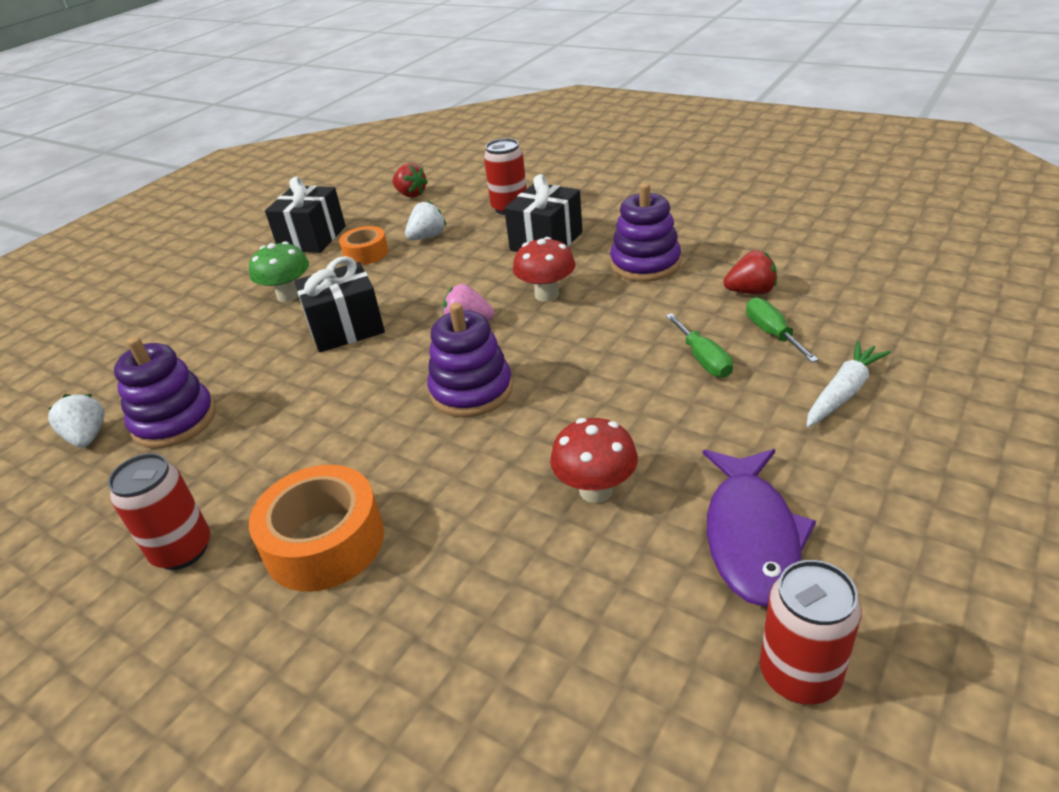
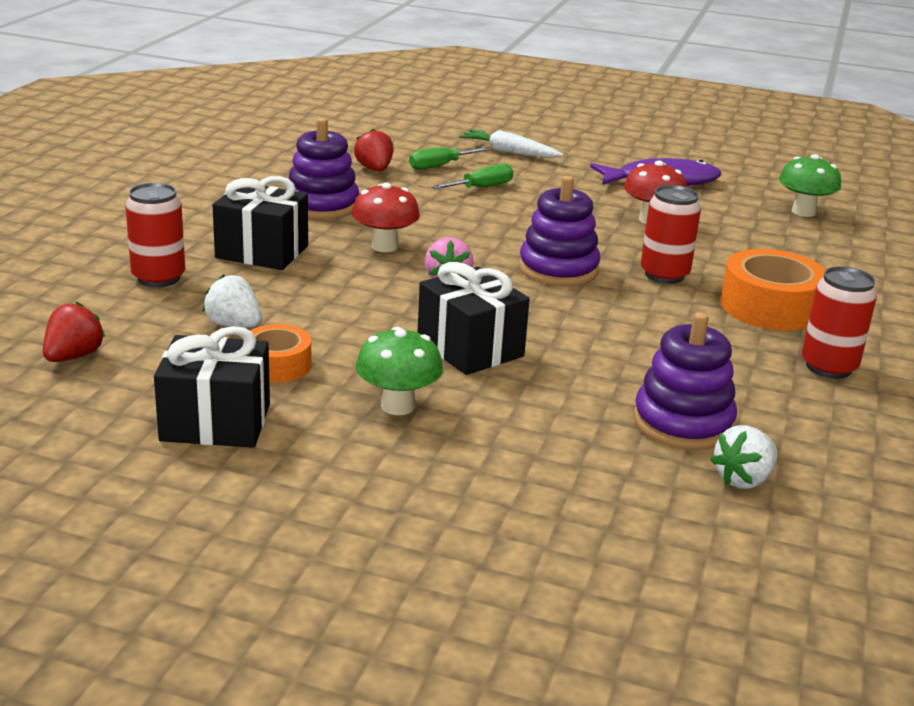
camera: 110 degrees left, 10 degrees down
(620, 706) = (803, 212): none -> green mushroom
(799, 675) = (747, 176): red can -> red can (664, 275)

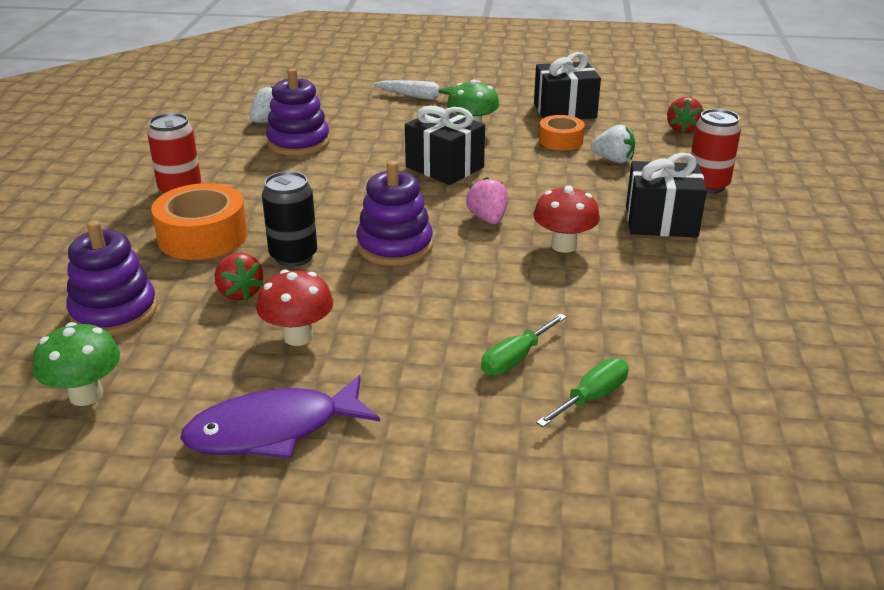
camera: 170 degrees right, 5 degrees up
(322, 205) = (666, 289): purple stacking toy -> purple stacking toy (114, 312)
(374, 169) = (666, 369): red strawberry -> red strawberry (239, 293)
(509, 152) = (513, 462): white carrot -> white carrot (421, 97)
(664, 275) = (293, 256): red can -> black can

